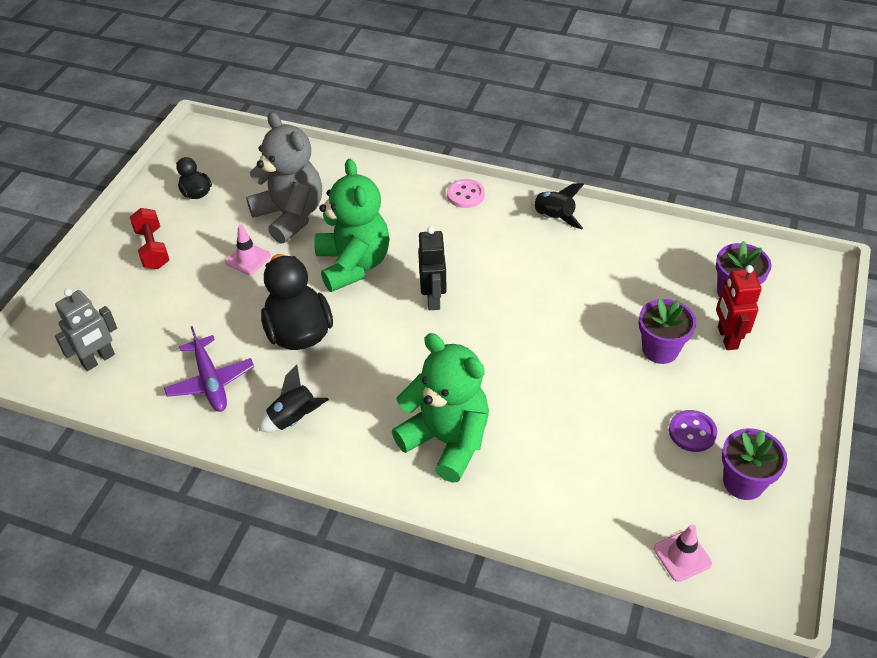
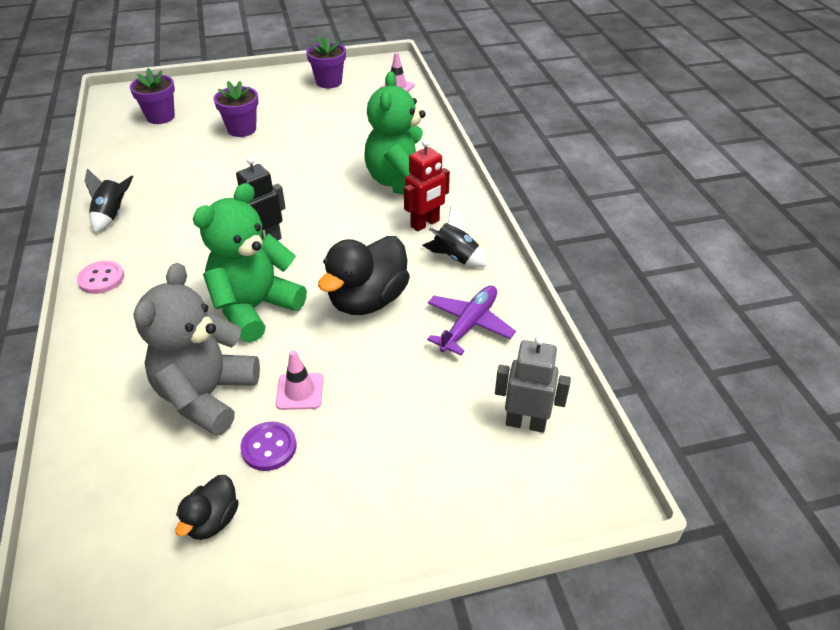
camera: 125 degrees left, 5 degrees down
(152, 248) = (343, 494): red dumbbell -> none
(692, 432) = (306, 103): purple button -> purple button (269, 447)
(727, 338) = (211, 110): red robot -> red robot (425, 224)

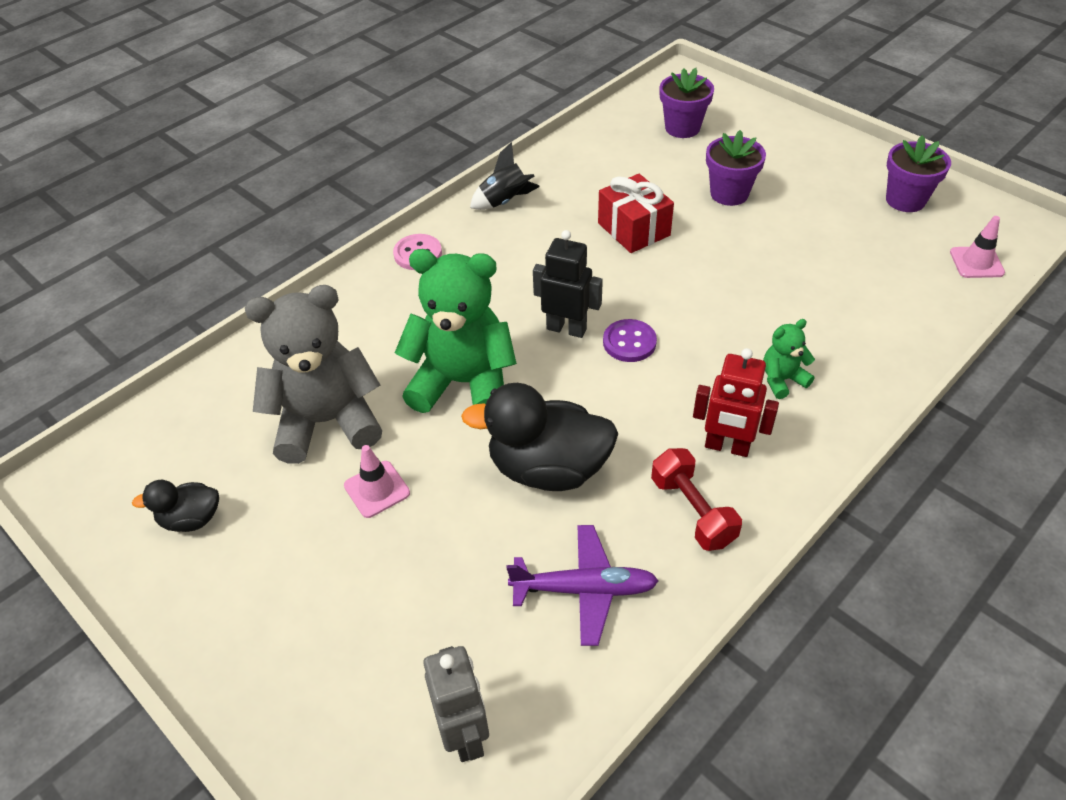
camera: 60 degrees right, 5 degrees up
(219, 176) = (633, 229): none -> red gift
(269, 447) = (293, 509): purple button -> purple button (629, 342)
(401, 182) = (782, 380): green teddy bear -> green teddy bear, size x0.46
(455, 257) = (692, 511): black rocket -> red dumbbell

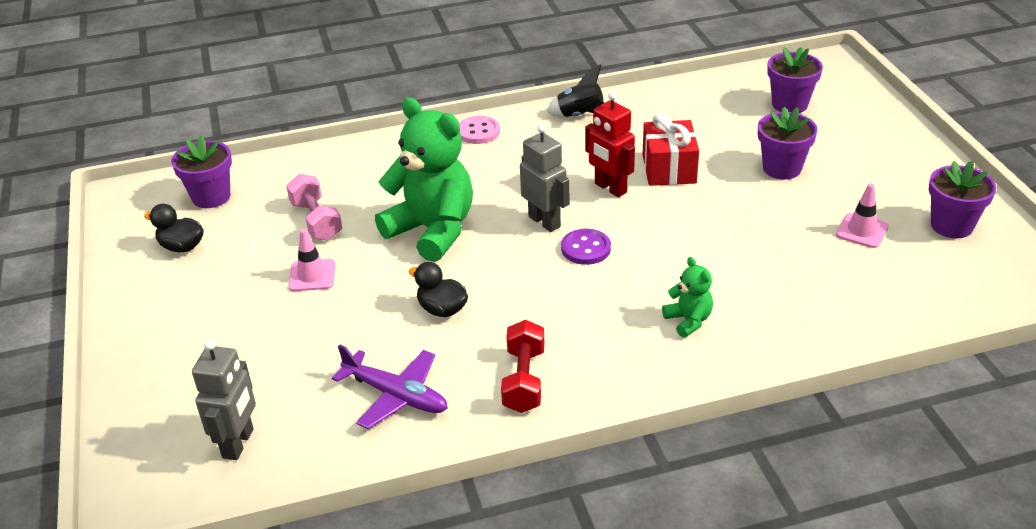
camera: 30 degrees right, 10 degrees down
(176, 441) = (211, 197): none -> purple flower pot
(327, 422) = (316, 221): grey teddy bear -> pink dumbbell
(548, 468) = (442, 309): black duck -> black duck, size x0.52
(566, 328) = (545, 221): black robot -> grey robot
(727, 447) = (594, 349): red robot -> red robot (610, 188)
(782, 380) = (688, 321): green teddy bear -> green teddy bear turned 60 degrees clockwise
(976, 262) = (971, 298): pink traffic cone -> pink traffic cone (862, 231)

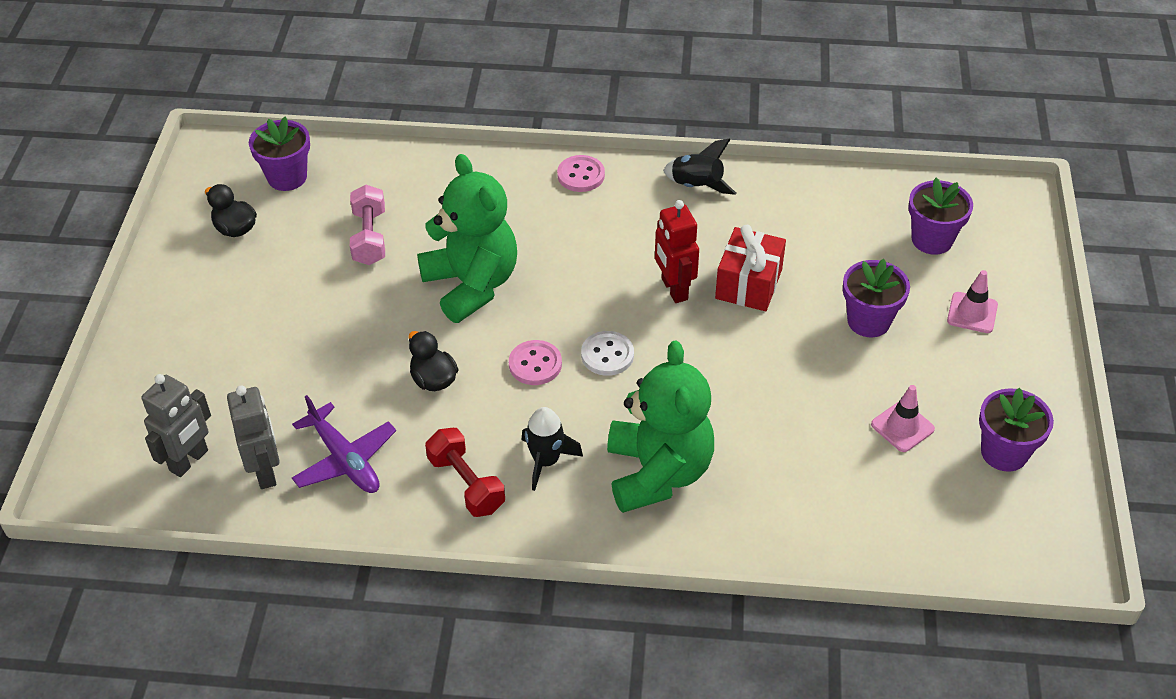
camera: 20 degrees right, 10 degrees up
(312, 275) = (335, 301): pink traffic cone -> pink traffic cone (972, 313)
(524, 380) = (466, 484): red dumbbell -> red dumbbell turned 60 degrees counterclockwise
(527, 272) = (535, 364): none -> pink button
(545, 221) = (585, 309): grey robot -> grey robot (266, 471)
(585, 341) = (546, 461): none -> black rocket
(586, 248) = (607, 355): purple button -> white button
(688, 321) = (658, 472): green teddy bear -> green teddy bear, size x2.20

